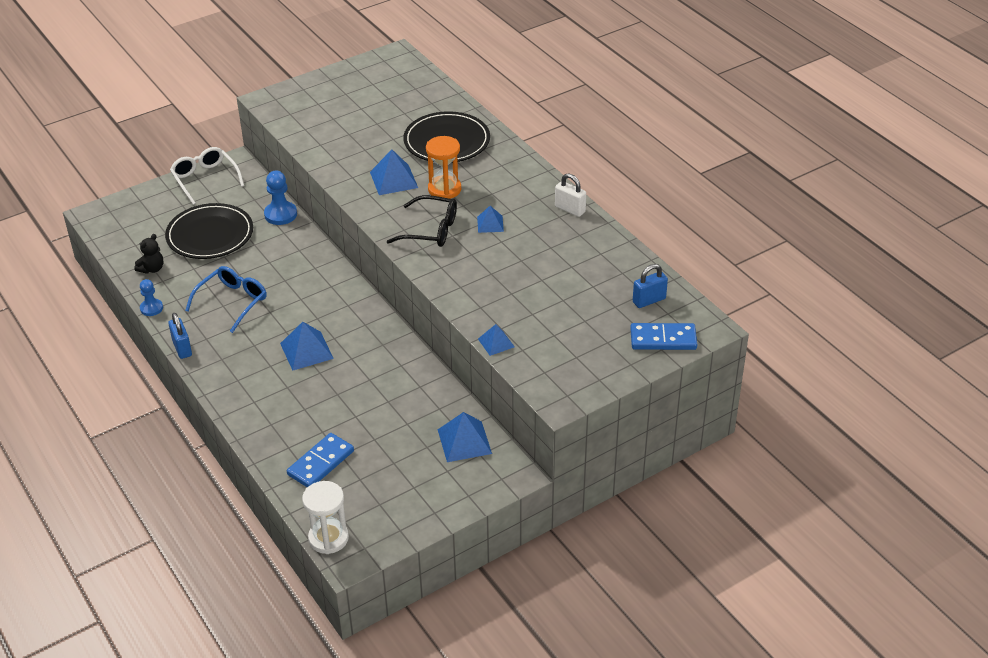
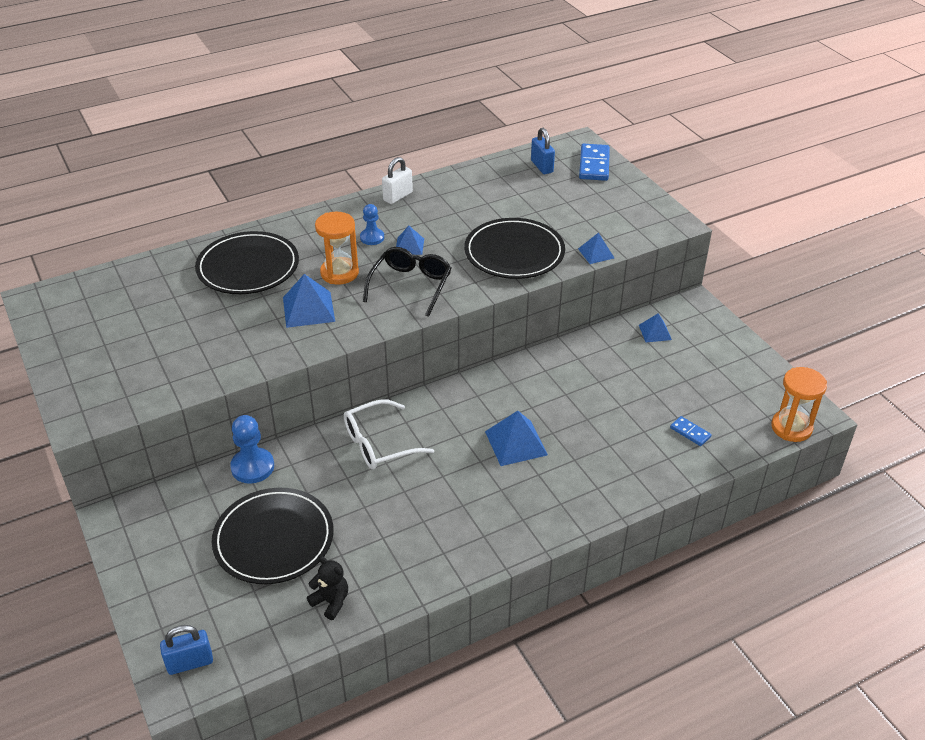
camera: 85 degrees left, 0 degrees up
(151, 308) = (416, 597): blue pawn -> blue pawn (372, 238)
(182, 348) = (499, 559): blue padlock -> blue padlock (190, 663)
(205, 179) = (141, 549): white glasses -> white glasses (379, 444)
(232, 302) = (418, 511): blue glasses -> none
(321, 463) = (690, 432): blue domino -> blue domino, size x0.54
(328, 538) = (791, 427): white hourglass -> orange hourglass
(464, 441) = (655, 332): blue pyramid -> blue pyramid, size x0.61
(489, 288) = (514, 253): none -> black plate

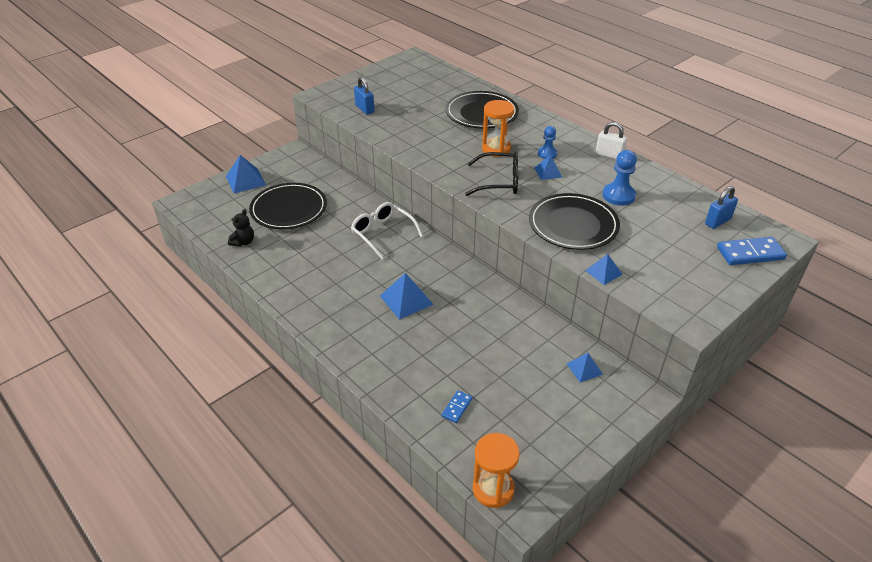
camera: 75 degrees right, 0 degrees up
(190, 663) = (196, 202): blue padlock -> blue padlock (364, 109)
(252, 467) = (345, 187): blue pawn -> blue pawn (618, 195)
(308, 309) = (449, 145): blue pyramid -> blue pyramid (245, 180)

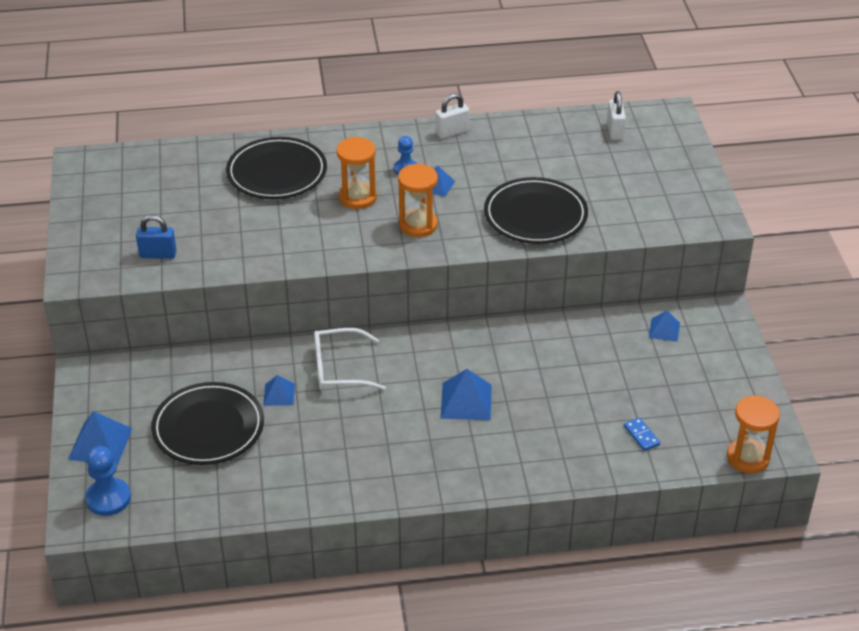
camera: 55 degrees left, 0 degrees up
(243, 242) = (232, 493): black teddy bear -> none
(499, 181) = (418, 225): black glasses -> orange hourglass
(603, 272) = (617, 234): blue pyramid -> blue pyramid (279, 394)
(618, 195) = (521, 163): blue pawn -> blue pawn (108, 498)
(717, 221) = (615, 131): blue padlock -> white padlock
(750, 253) = (671, 140): blue domino -> none

